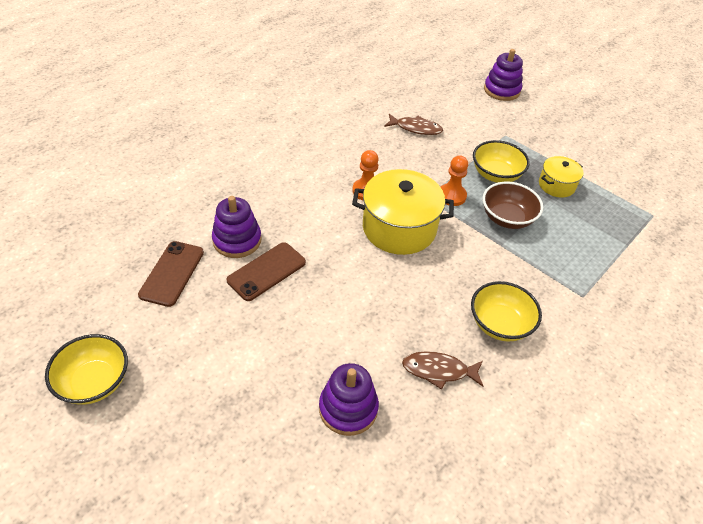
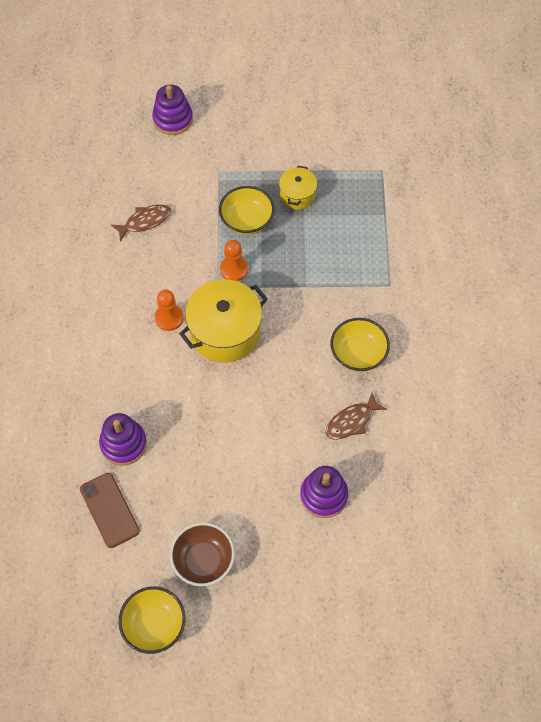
camera: 40 degrees left, 15 degrees up
(266, 271) = (172, 449): brown phone -> none
(507, 218) = (289, 257): brown bowl -> brown bowl (203, 560)

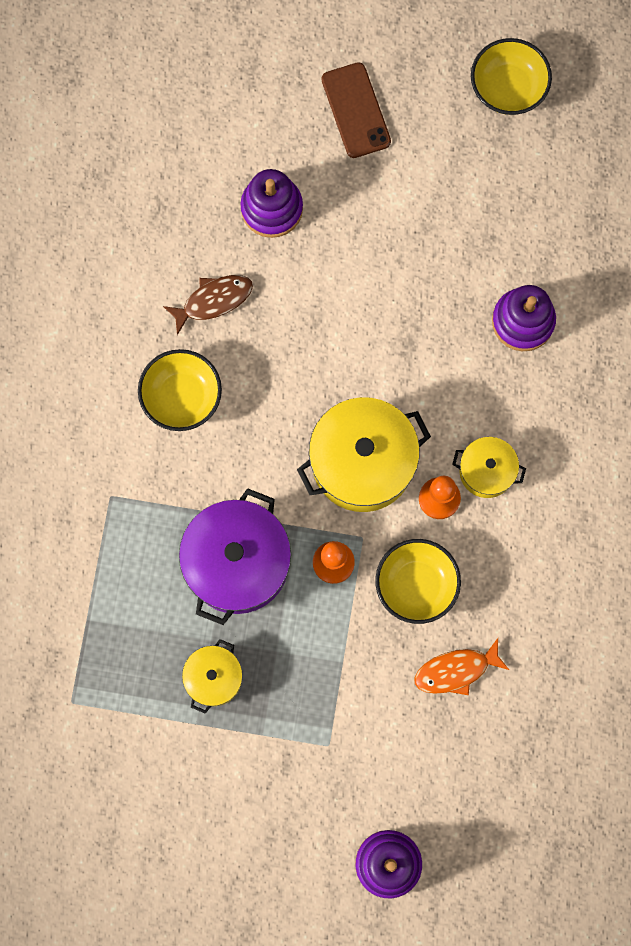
camera: 170 degrees left, 15 degrees up
(109, 510) = (549, 236): brown phone -> brown phone (356, 110)
(139, 340) = (486, 471): none -> yellow pot
(145, 221) = (456, 670): brown fish -> orange fish
(203, 560) = (438, 153): brown bowl -> none
(247, 220) = (300, 645): yellow bowl -> yellow bowl (416, 585)
(297, 259) = (237, 563): none -> purple pot

